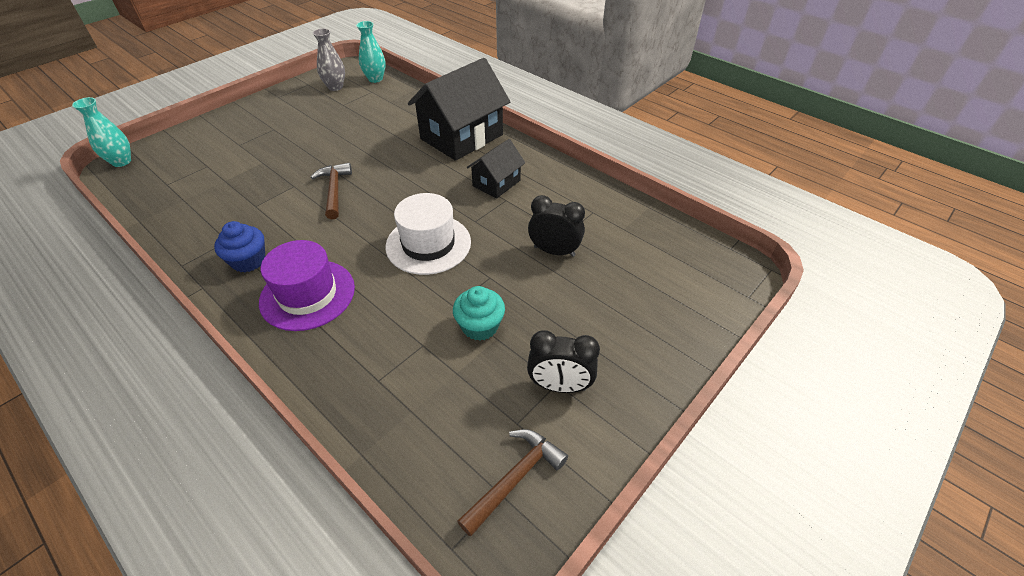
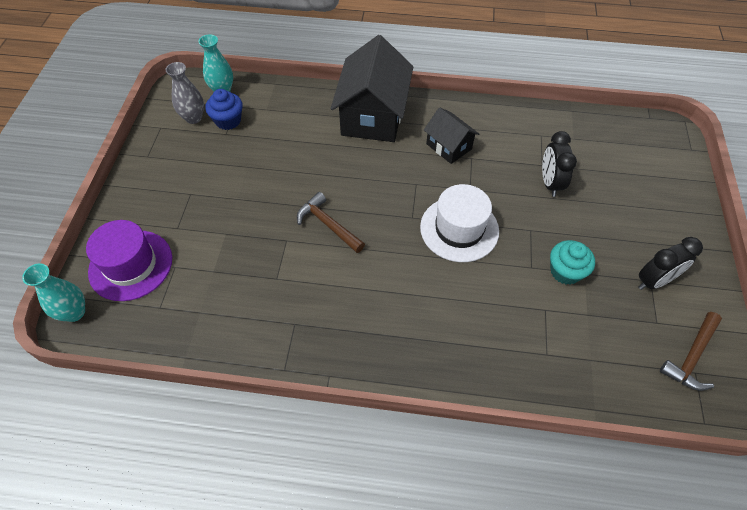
camera: 35 degrees left, 10 degrees up
(248, 261) = (337, 329): blue cupcake -> blue cupcake (228, 120)
(307, 294) = (421, 326): purple hat -> purple hat (131, 265)
(496, 183) = (448, 146): black house -> black house turned 45 degrees counterclockwise
(515, 478) = (691, 357): brown hammer -> brown hammer turned 150 degrees counterclockwise
(554, 251) = (550, 183): black clock -> black clock turned 75 degrees counterclockwise

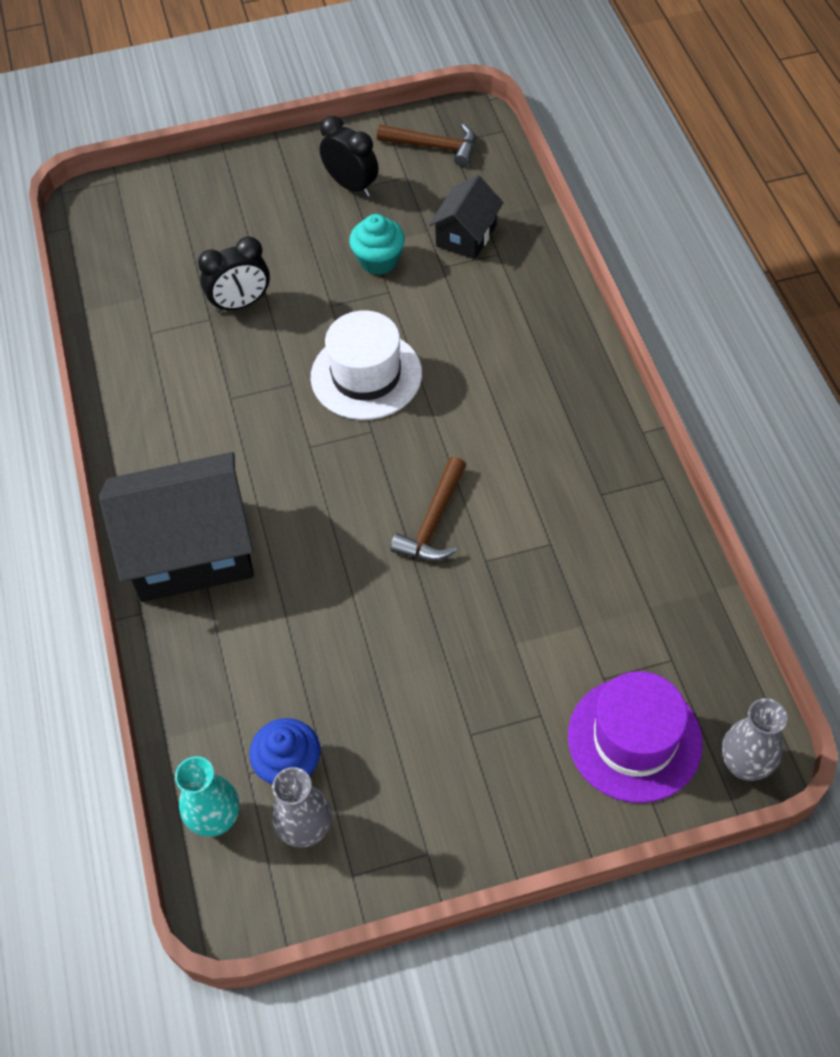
camera: 110 degrees left, 0 degrees up
(74, 312) = (744, 765): turquoise vase -> grey vase
(448, 146) = (219, 431): black house -> black house (466, 236)

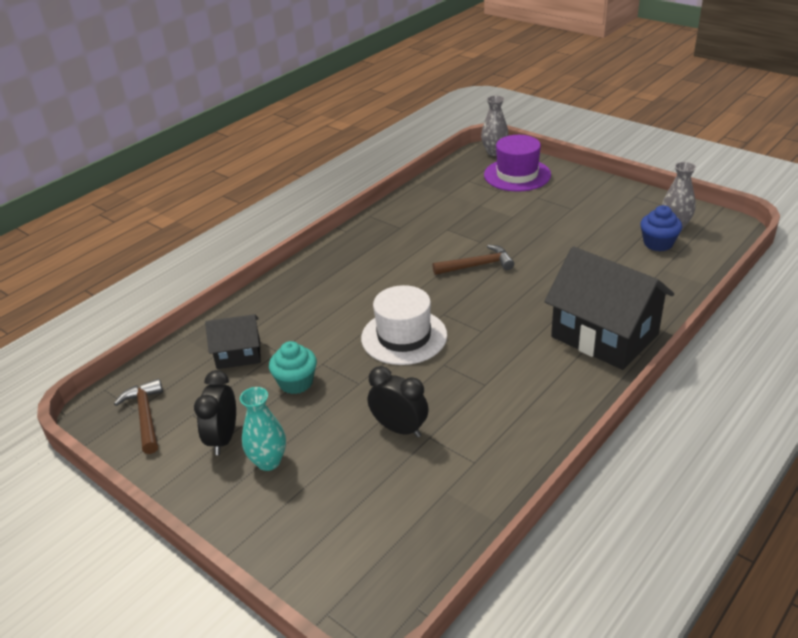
camera: 125 degrees left, 20 degrees down
(216, 819) = (711, 249): turquoise vase -> turquoise vase (268, 461)

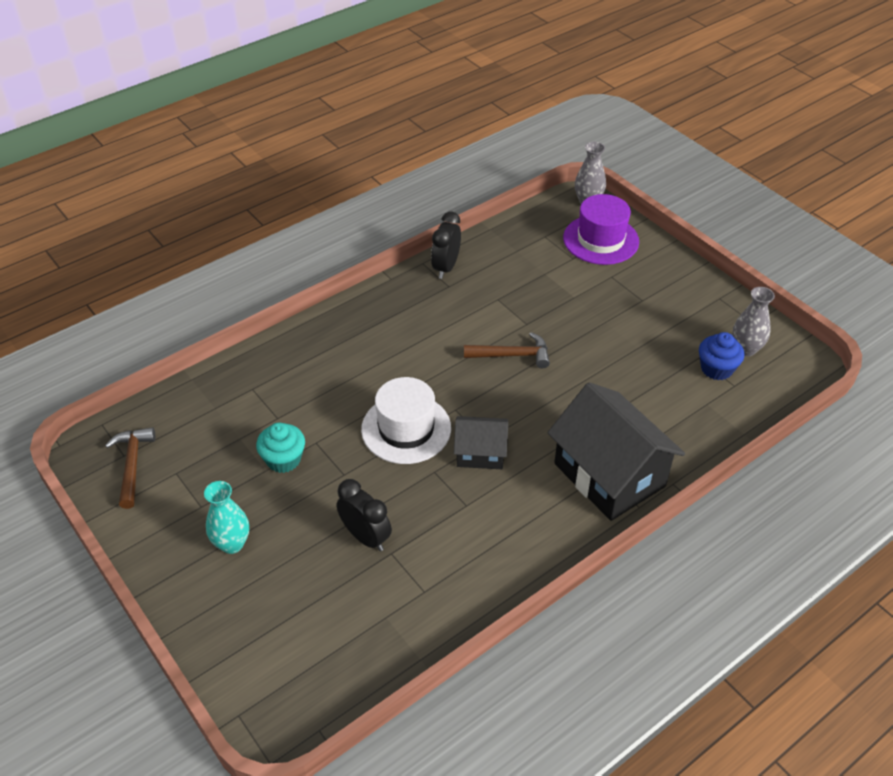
camera: 10 degrees right, 10 degrees up
(223, 439) = (197, 508): black clock -> black clock (446, 267)
(238, 354) = (238, 412): black house -> black house (480, 453)

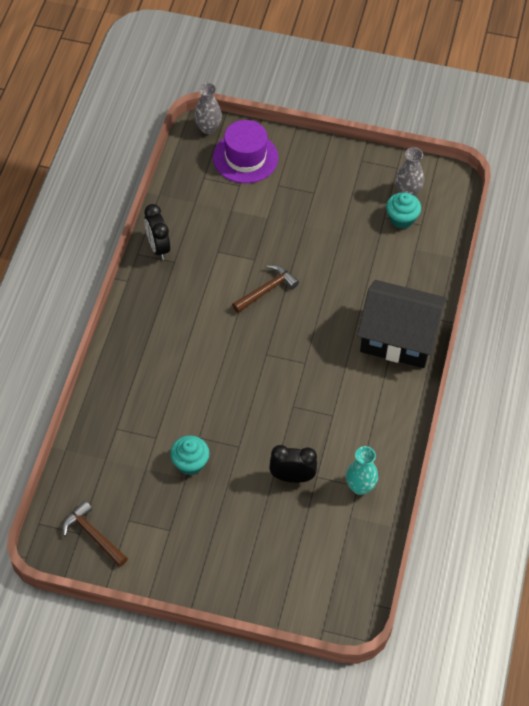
camera: 40 degrees left, 10 degrees up
(232, 544) = (215, 539): turquoise vase -> turquoise vase (360, 486)
(406, 429) = (248, 389): white hat -> none
(480, 453) = (309, 374): black house -> none
(716, 369) = (401, 219): blue cupcake -> turquoise cupcake

